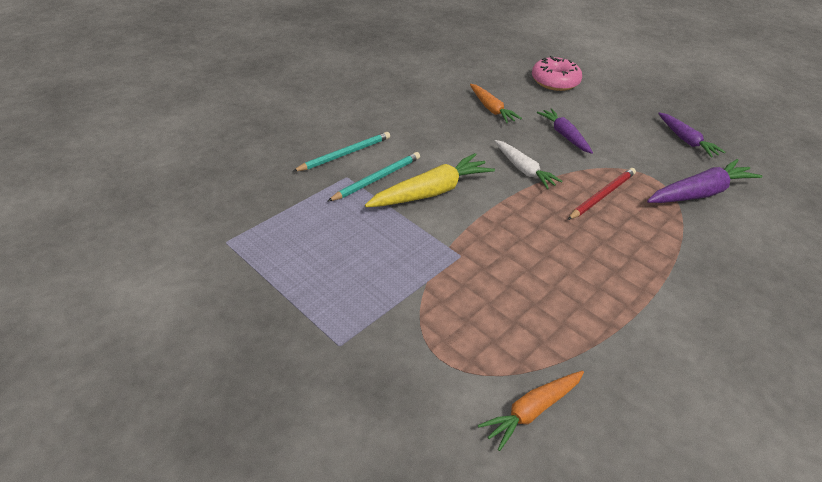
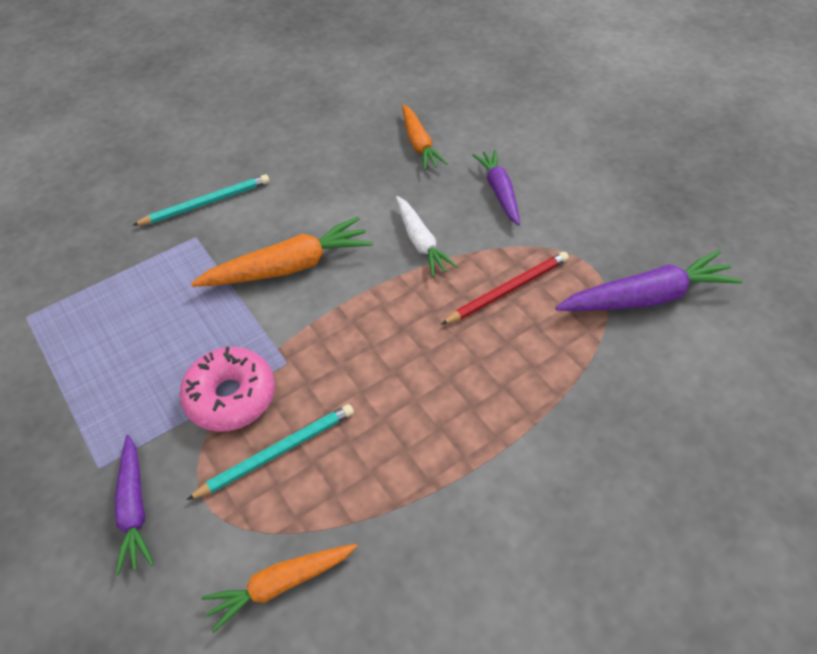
camera: 15 degrees right, 10 degrees up
(376, 179) = (230, 242): turquoise pencil -> turquoise pencil (276, 452)
(431, 192) = (289, 266): yellow carrot -> orange carrot
(555, 81) = (526, 103): pink donut -> pink donut (231, 396)
(686, 140) = (669, 210): purple carrot -> purple carrot (134, 508)

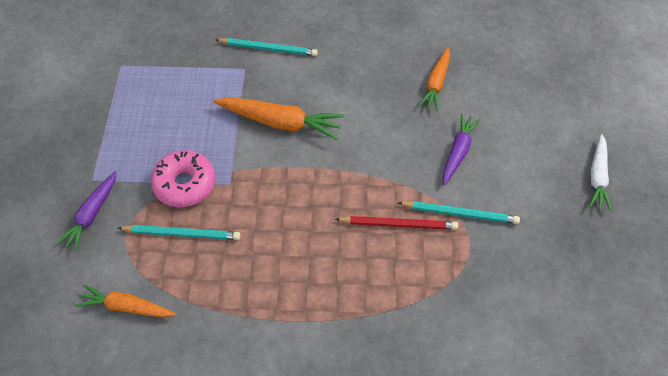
camera: 35 degrees right, 5 degrees up
(421, 242) = (373, 156): white carrot -> white carrot (597, 177)
(555, 244) = (459, 213): none -> turquoise pencil
(647, 297) = (486, 290): purple carrot -> none

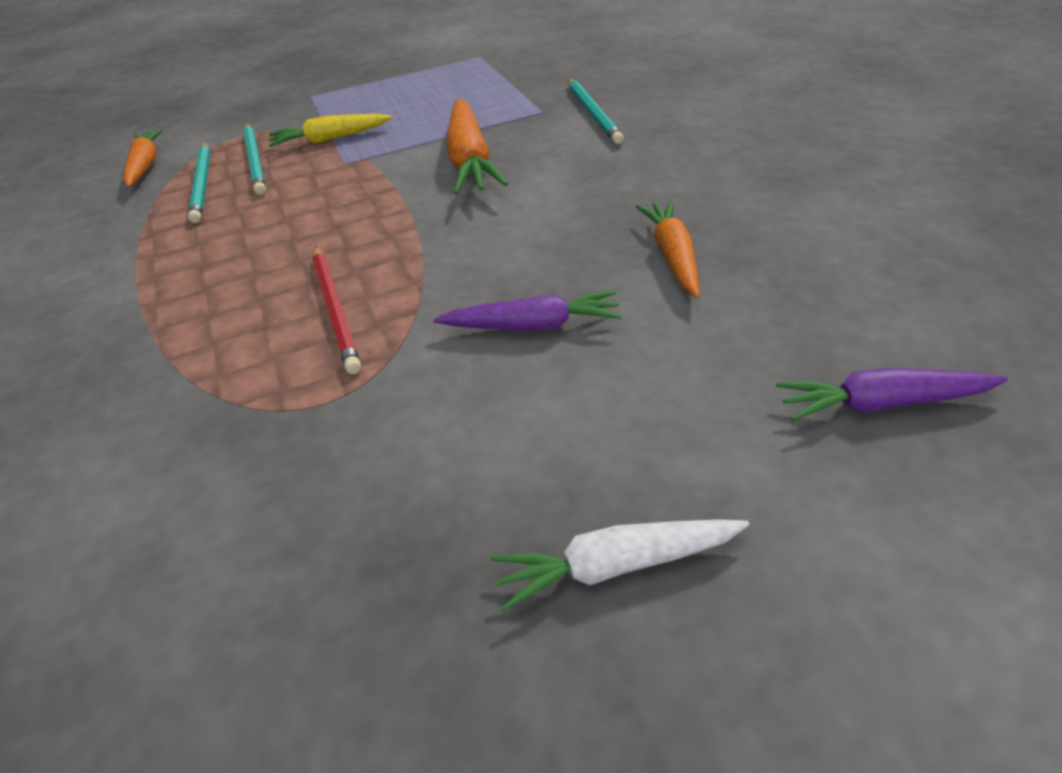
camera: 70 degrees right, 15 degrees down
(92, 214) = (264, 111): purple carrot -> purple carrot (881, 404)
(185, 184) = (330, 139): pink donut -> yellow carrot
(436, 84) = (672, 256): orange carrot -> orange carrot turned 90 degrees clockwise
(459, 213) = (389, 369): turquoise pencil -> turquoise pencil (203, 184)

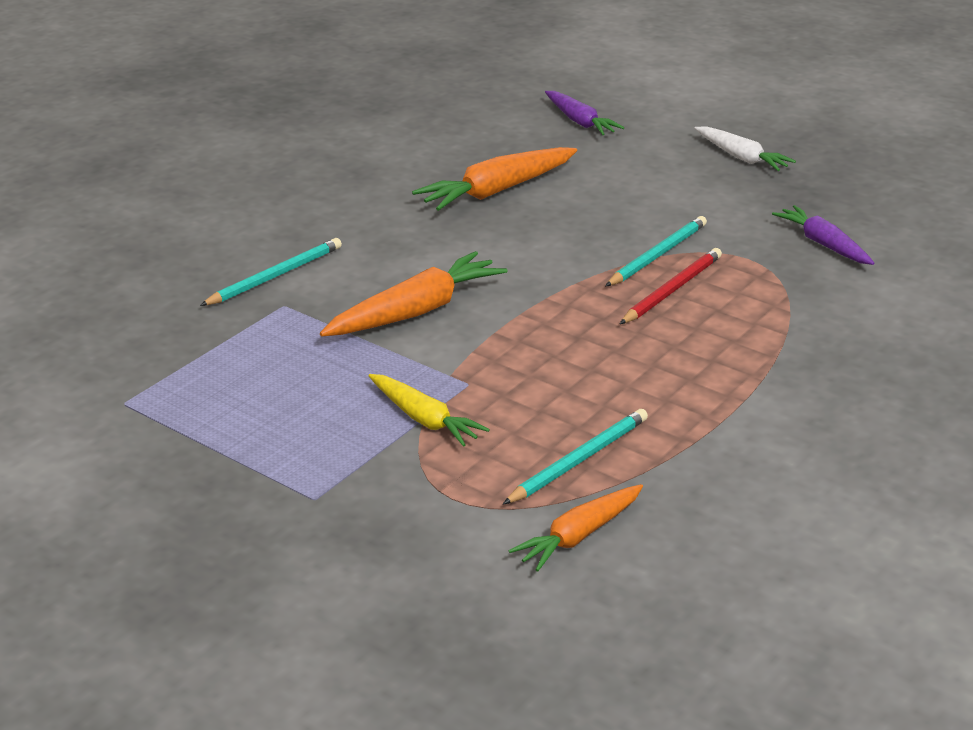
camera: 125 degrees left, 10 degrees down
(255, 161) = (506, 449): turquoise pencil -> turquoise pencil (657, 255)
(533, 325) = (613, 216): purple carrot -> purple carrot (823, 244)
(672, 256) = (497, 191): orange carrot -> orange carrot, size x1.53

